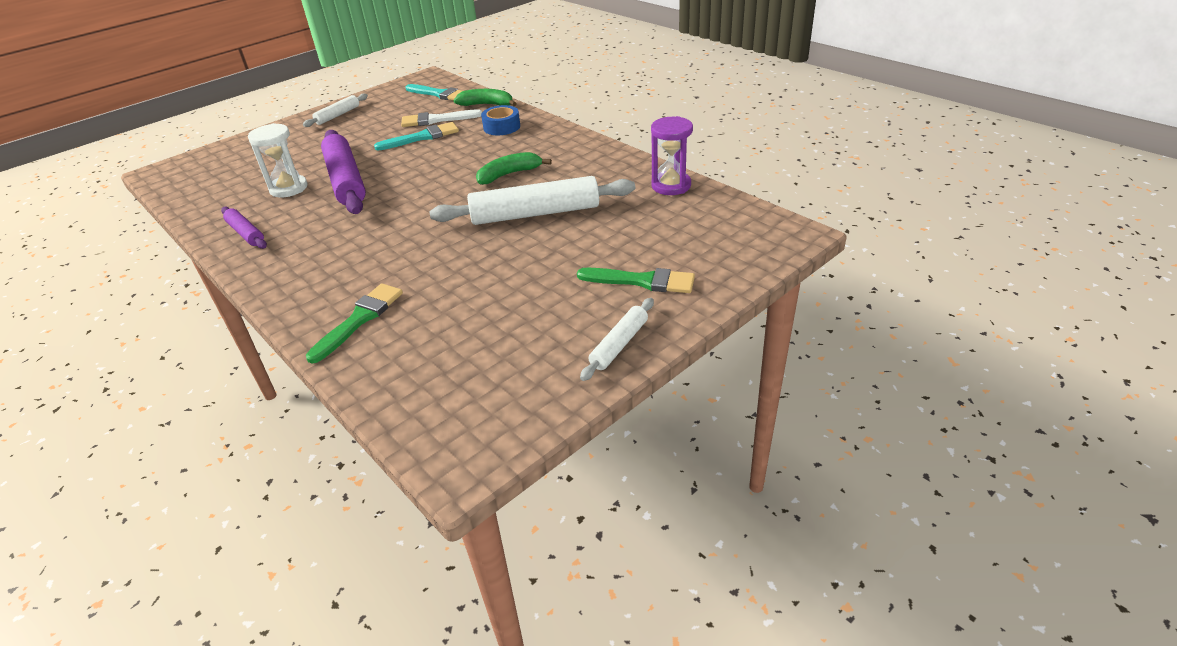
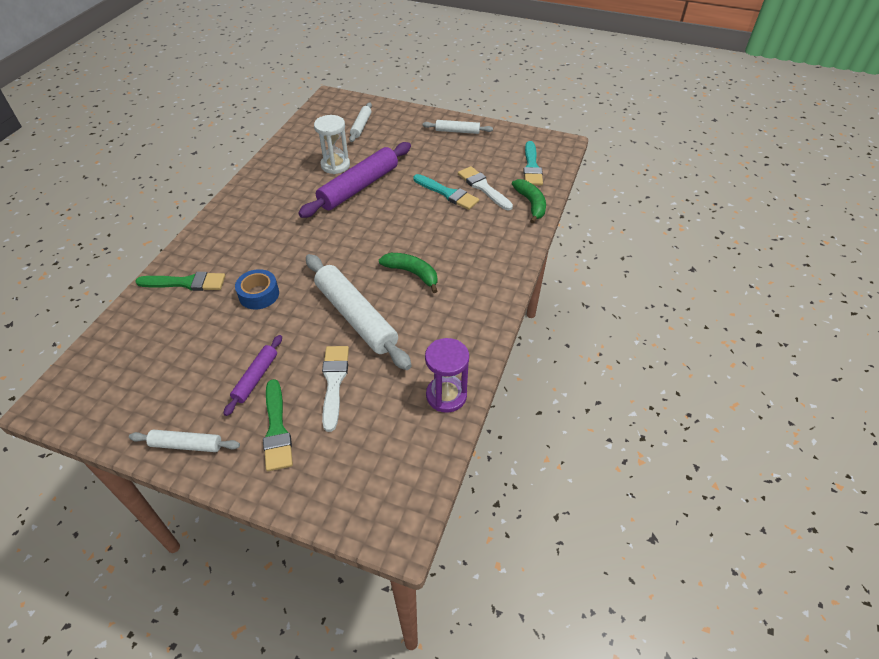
camera: 60 degrees right, 10 degrees up
(244, 162) = (361, 126): none -> white rolling pin
(245, 233) = (270, 177): purple rolling pin -> purple rolling pin (255, 378)
(501, 127) = (494, 232): blue tape -> blue tape (259, 294)
(609, 239) = (334, 382): none -> white brush

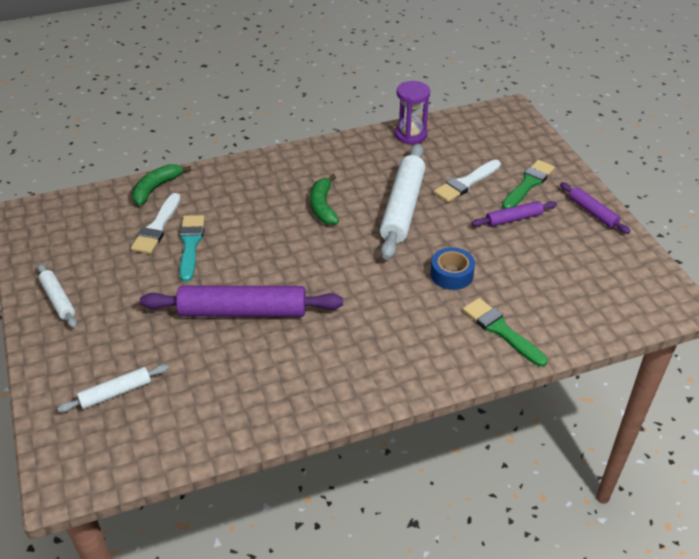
camera: 130 degrees left, 5 degrees down
(186, 445) = (592, 212): white rolling pin -> purple rolling pin
(335, 165) = (222, 357): white hourglass -> none
(531, 167) = (89, 214): turquoise brush -> none

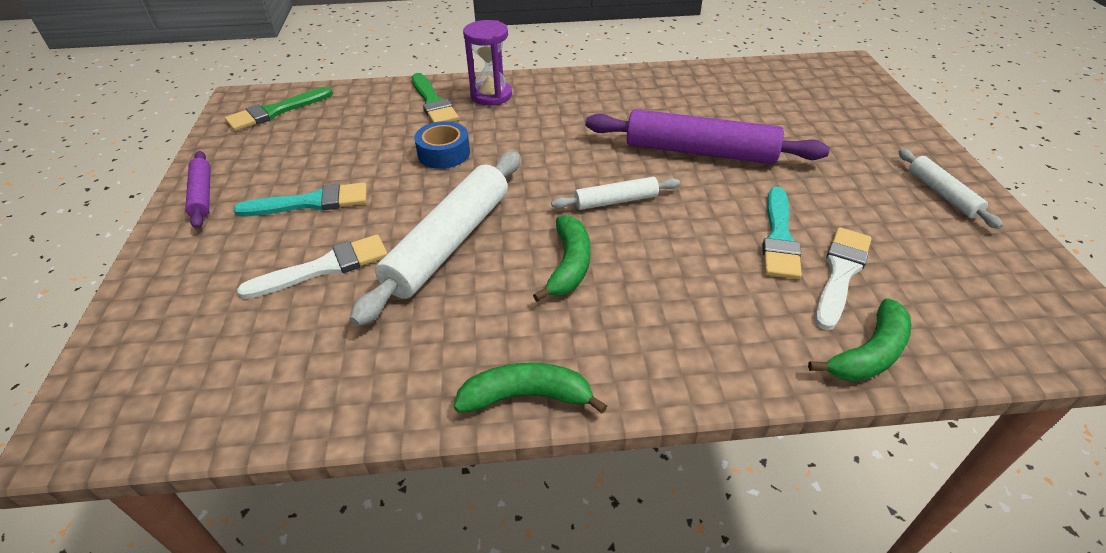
camera: 165 degrees left, 0 degrees up
(116, 393) = (825, 106): white rolling pin -> white rolling pin (615, 201)
(324, 147) = (526, 396): none -> green banana
(410, 135) = (335, 397): purple hourglass -> purple hourglass (491, 95)
(513, 219) = (311, 202): purple rolling pin -> turquoise brush
(528, 184) = (235, 249): green brush -> green brush (276, 111)

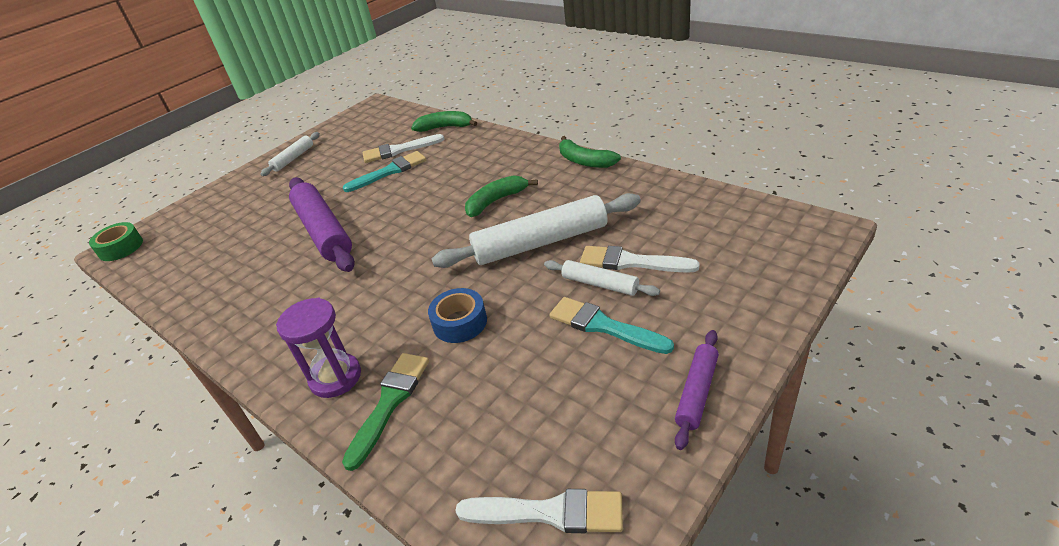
camera: 130 degrees left, 5 degrees down
(276, 111) = (549, 512): green brush -> white brush
(615, 201) = (419, 224): white rolling pin -> white rolling pin (600, 284)
(844, 66) = (121, 248): none -> green tape

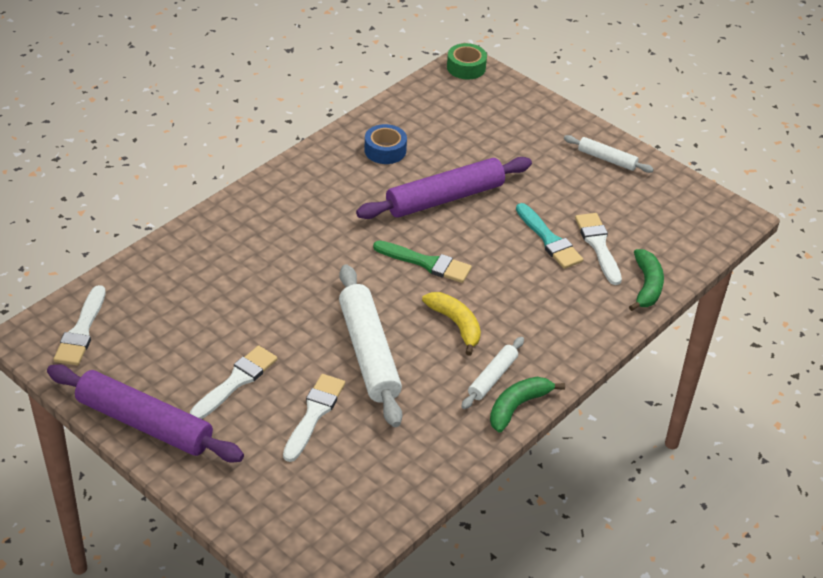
camera: 85 degrees right, 5 degrees up
(335, 377) = (241, 223): purple hourglass -> none
(390, 403) = (203, 254): green brush -> green brush (426, 263)
(460, 322) = (275, 293): blue tape -> blue tape (385, 150)
(496, 201) = (456, 324): green banana -> yellow banana
(600, 284) = (290, 387): white rolling pin -> white rolling pin (492, 377)
(603, 326) = (236, 381): turquoise brush -> white brush
(697, 392) = (144, 424): purple rolling pin -> purple rolling pin, size x1.94

